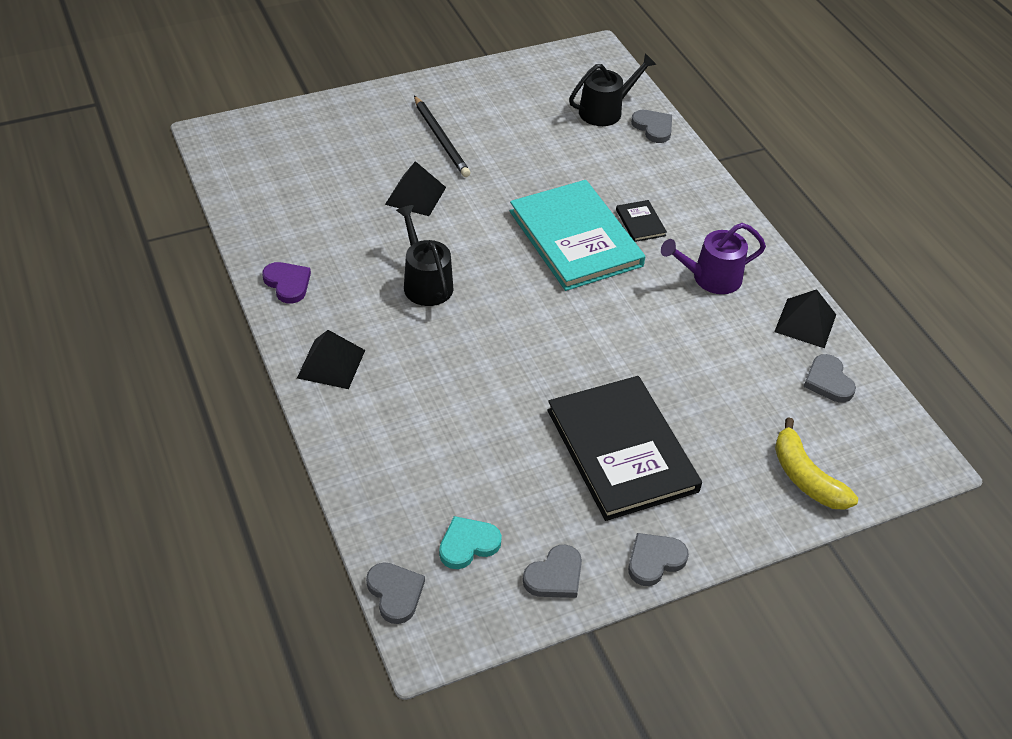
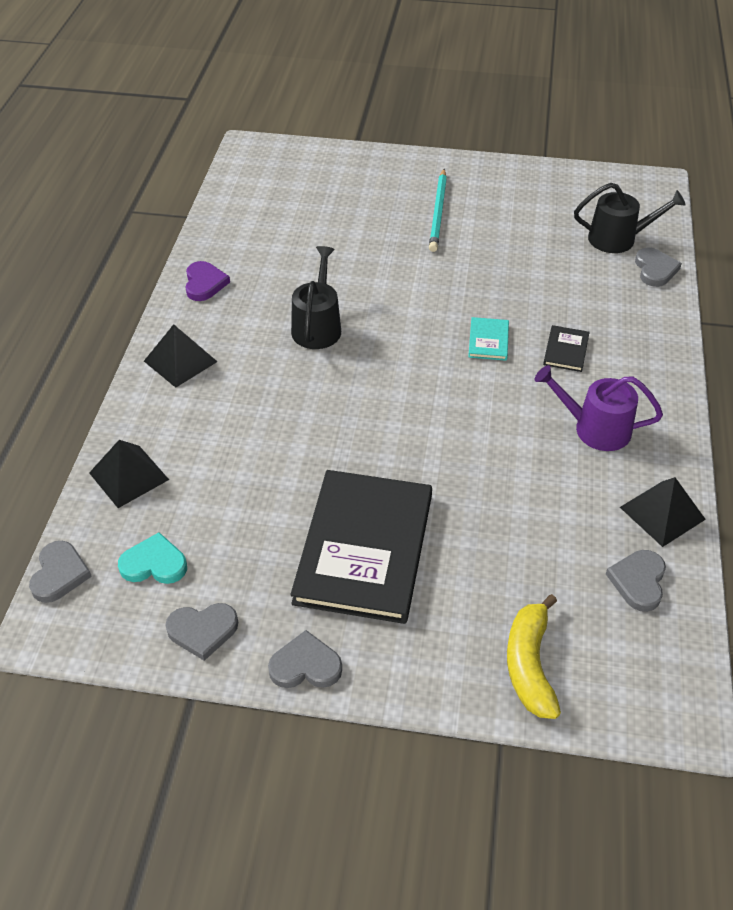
camera: 35 degrees right, 0 degrees up
(415, 195) = (373, 251): black pyramid -> black pyramid (129, 476)
(441, 139) = (438, 213): black pencil -> turquoise pencil
(575, 238) = (488, 340): turquoise book -> turquoise book, size x0.40

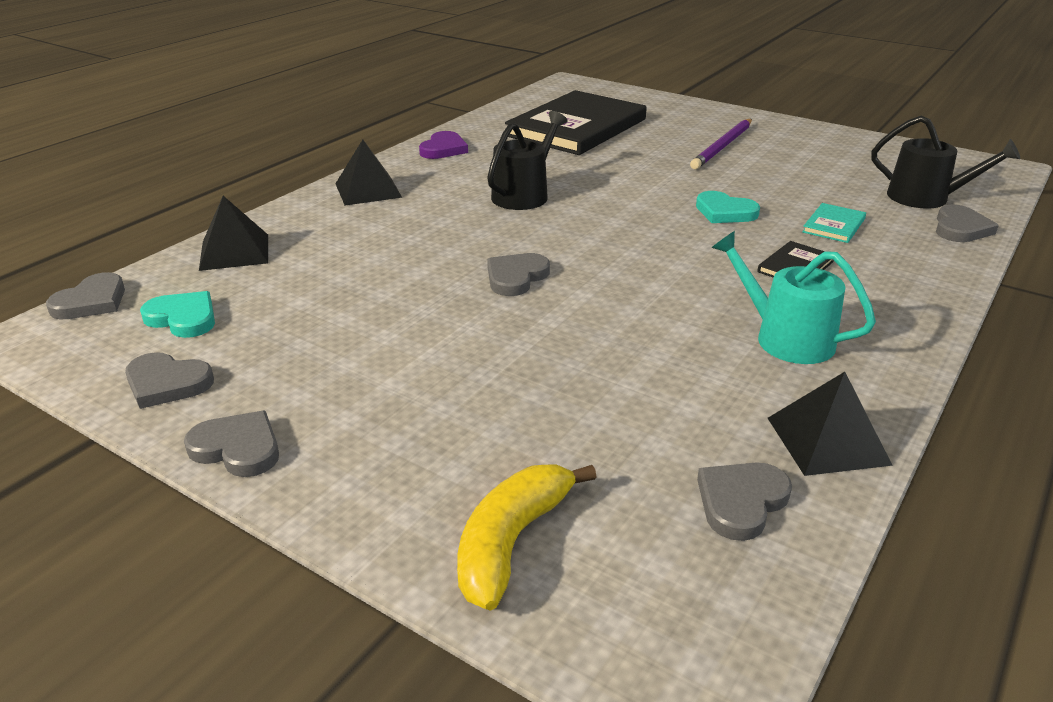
camera: 25 degrees right, 15 degrees down
(364, 548) = (408, 366): black book -> black book (577, 127)
(377, 429) = (516, 277): none -> grey heart
(438, 213) = (722, 146): turquoise pencil -> purple pencil
(485, 301) = (725, 212): none -> turquoise heart
(488, 340) = (704, 240): turquoise book -> turquoise book (834, 225)
(595, 428) = (786, 338): purple watering can -> turquoise watering can

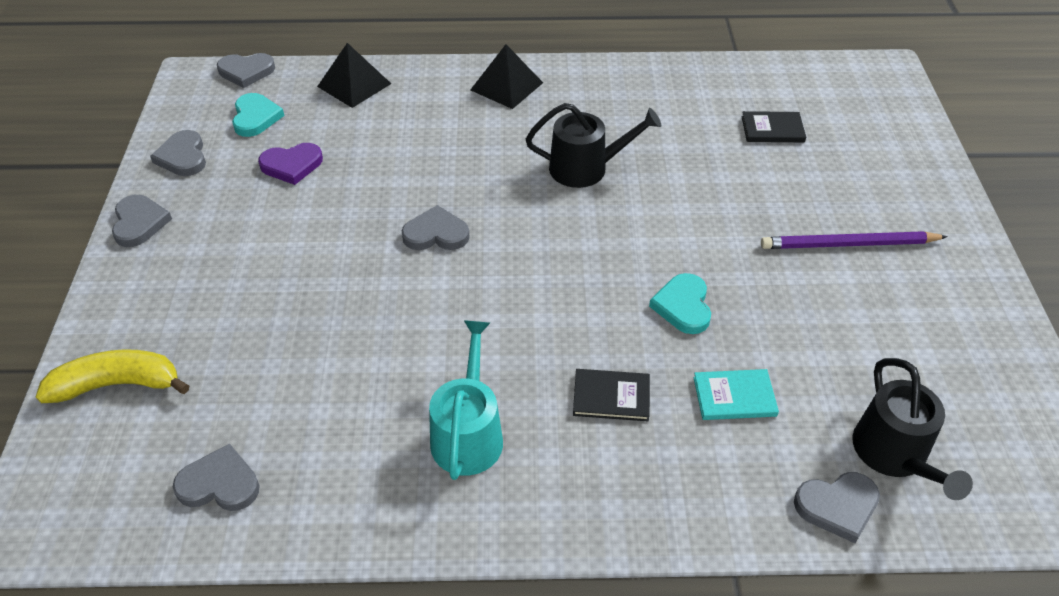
camera: 55 degrees right, 15 degrees up
(443, 149) = (627, 80): purple heart -> purple heart (292, 165)
(577, 127) = (772, 129): black book -> black book, size x0.40
(827, 441) = (327, 510): black pyramid -> none

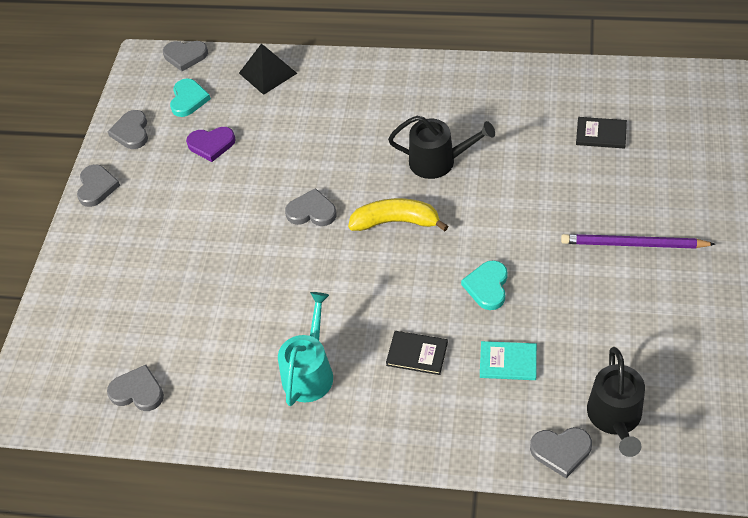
camera: 15 degrees right, 5 degrees up
(117, 385) = (75, 314): yellow banana -> yellow banana (396, 222)
(506, 86) = (389, 80): black pyramid -> none

